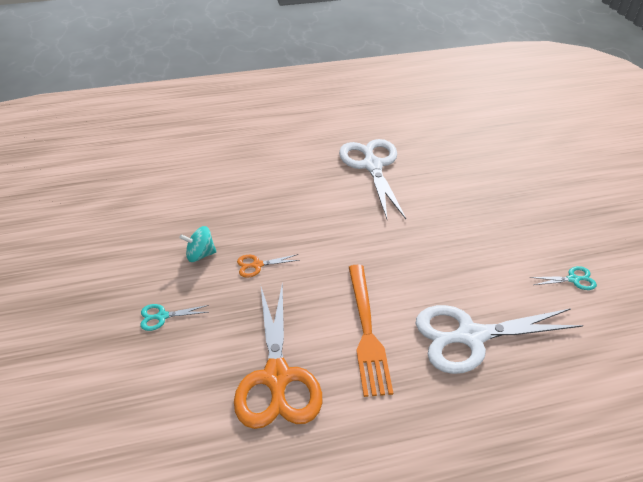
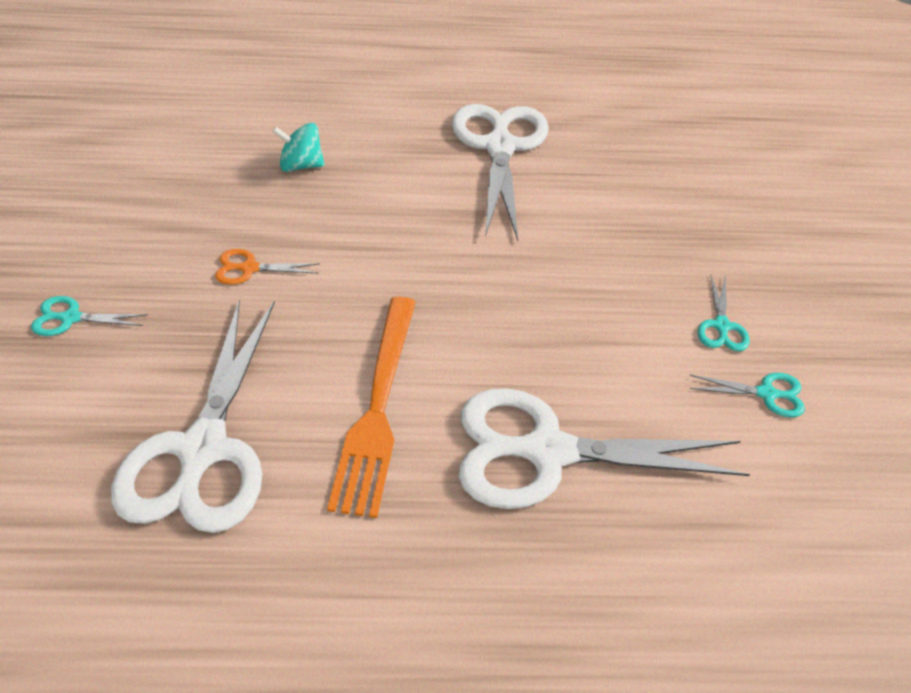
camera: 10 degrees right, 5 degrees up
(200, 254) = (170, 235): turquoise spinning top -> turquoise spinning top (301, 165)
(277, 377) = (203, 450): orange scissors -> white scissors
(535, 246) = (721, 326): none -> turquoise scissors

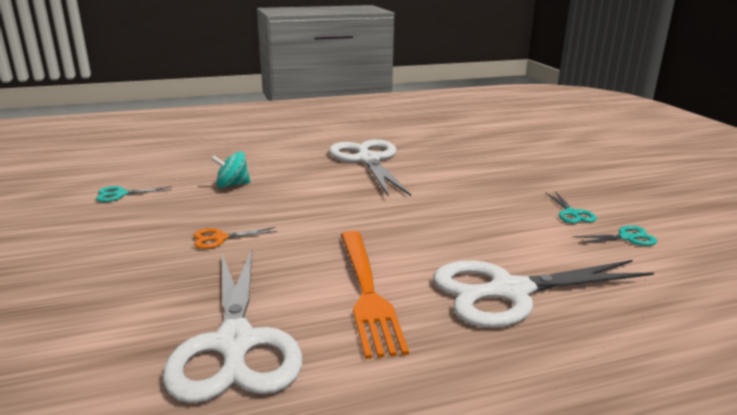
camera: 15 degrees left, 25 degrees down
(71, 318) = (76, 289): turquoise scissors -> turquoise scissors (121, 194)

